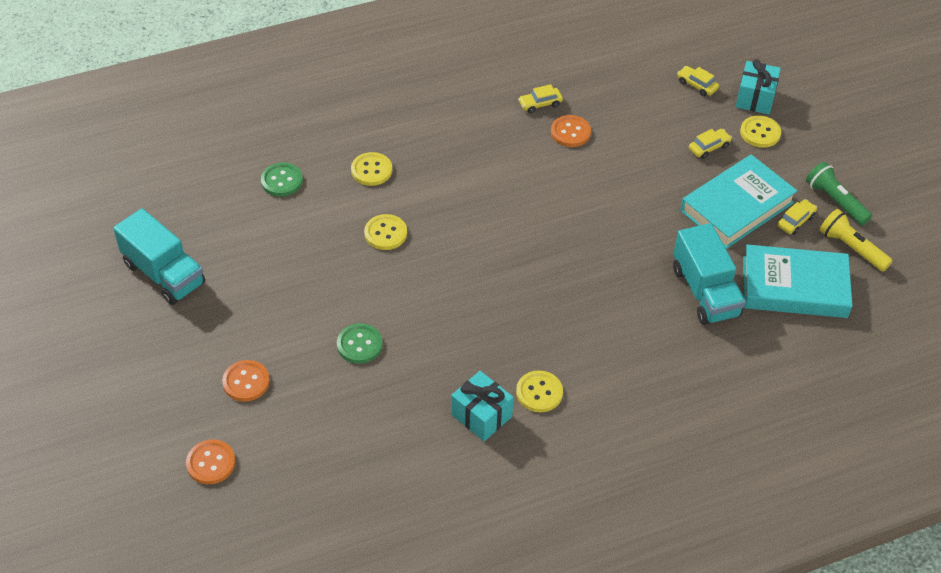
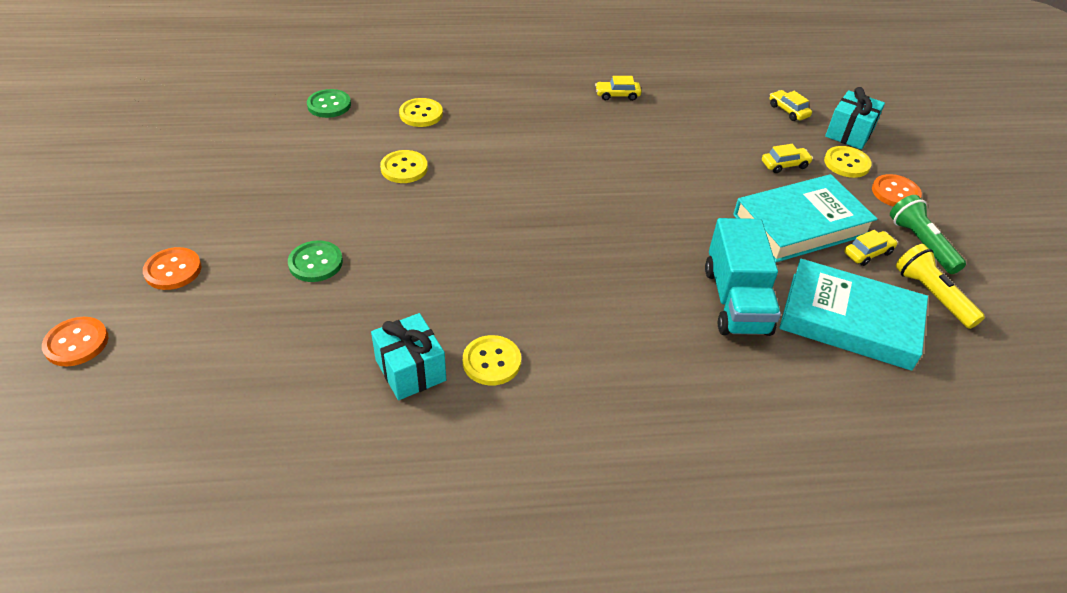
camera: 15 degrees right, 5 degrees down
(164, 274) = (164, 155): turquoise truck -> none
(570, 132) = (639, 123): orange button -> orange button (895, 193)

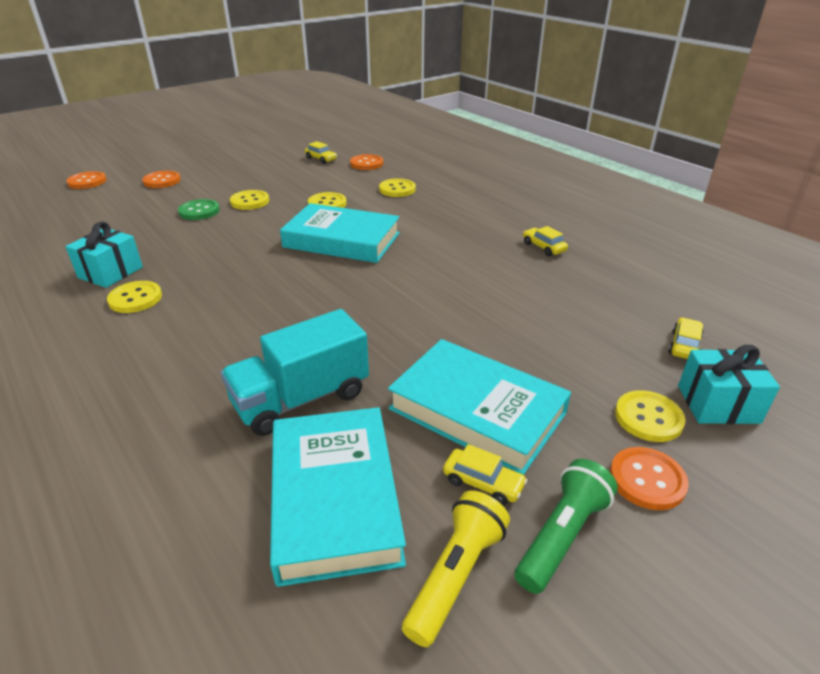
camera: 60 degrees right, 10 degrees down
(329, 105) = (366, 163): green button -> orange button
(333, 217) = (250, 201): none -> yellow button
(498, 189) = (342, 240): none -> turquoise book
(784, 165) = (575, 370): yellow car -> yellow car (321, 159)

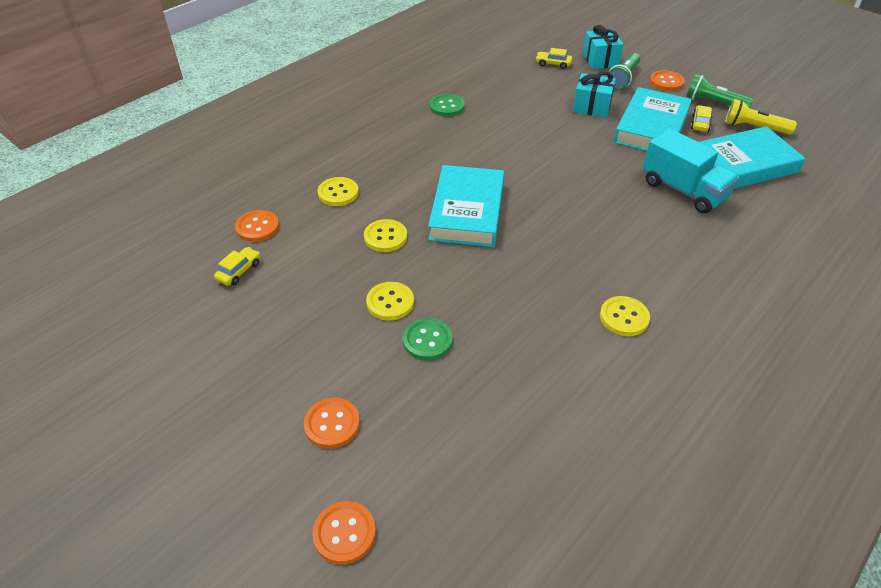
camera: 100 degrees left, 10 degrees up
(110, 272) = (590, 359): turquoise gift -> turquoise gift (591, 107)
(543, 247) = (447, 107): yellow car -> green button
(648, 418) = (623, 79): yellow button -> green flashlight

